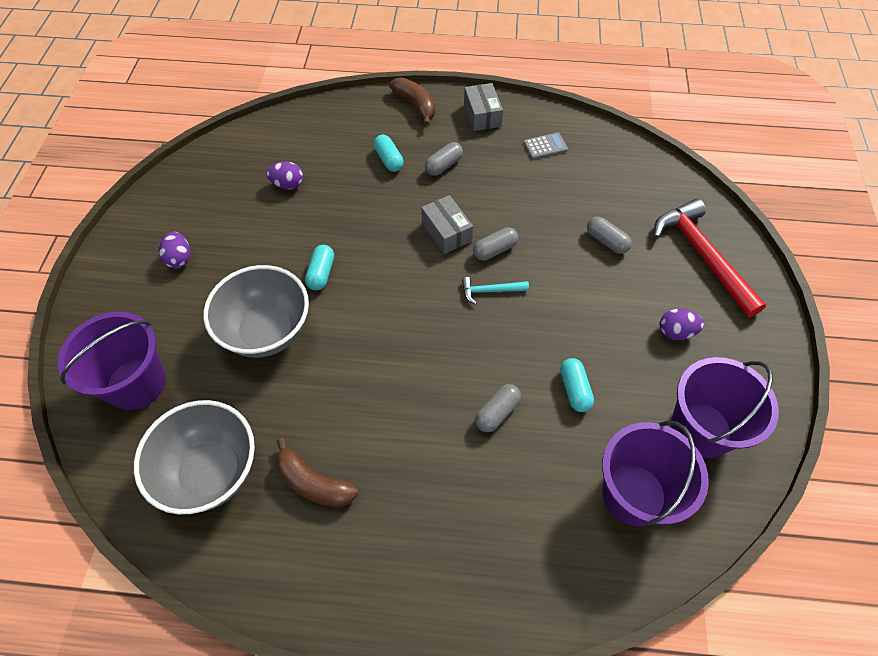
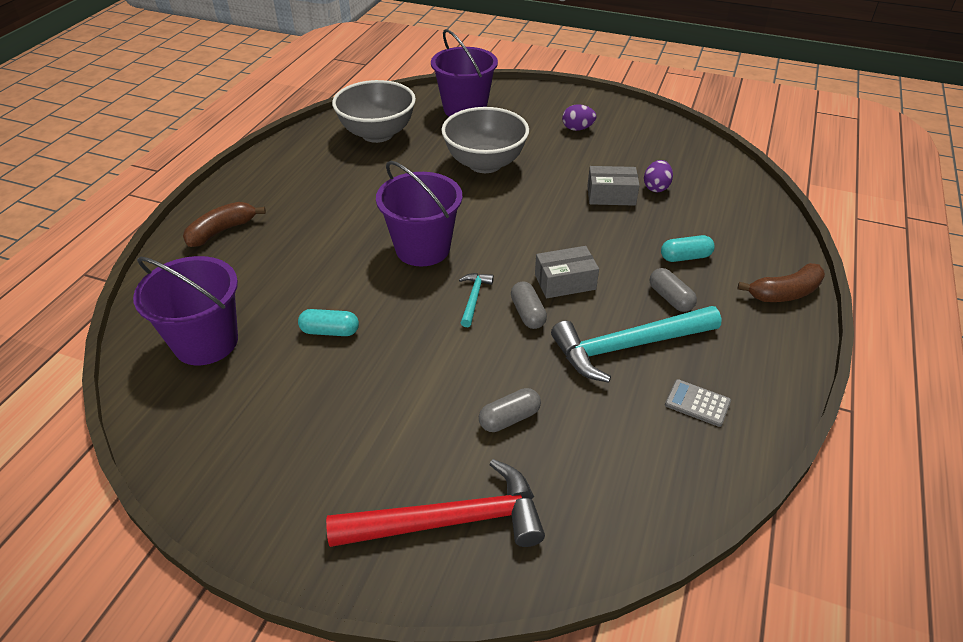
camera: 105 degrees right, 15 degrees down
(314, 483) = (340, 173): brown banana -> brown banana (222, 231)
(321, 273) = (536, 196): turquoise capsule -> none
(482, 115) = (765, 352): grey box -> grey box (611, 195)
(497, 412) = (338, 274): grey capsule -> none
(507, 185) = (628, 346): none -> turquoise hammer
(545, 146) = (697, 403): grey calculator -> grey calculator turned 120 degrees clockwise
(676, 332) = (350, 441): purple egg -> none
(700, 429) = (228, 417): purple bucket -> purple bucket (422, 248)

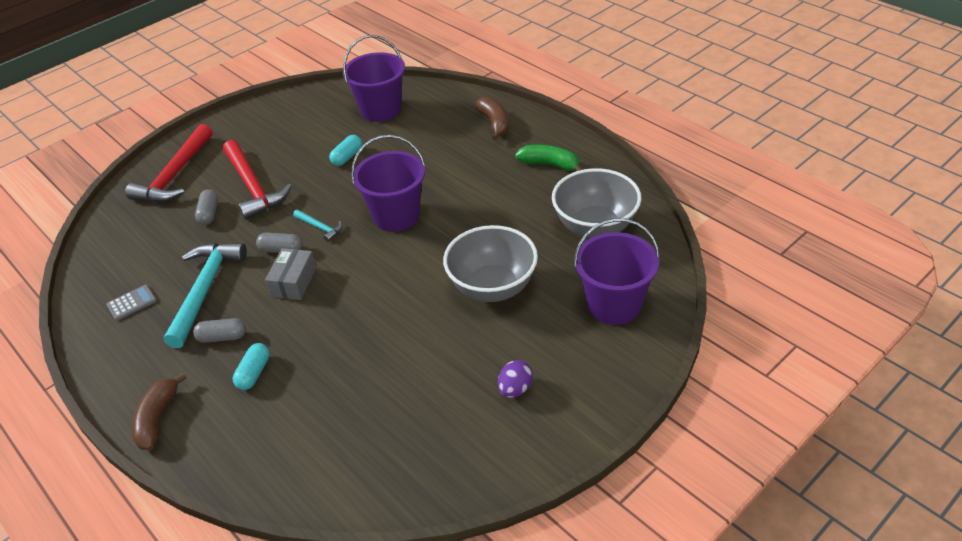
camera: 120 degrees right, 0 degrees up
(292, 176) = (549, 164): none -> green banana
(432, 399) = (253, 187): none -> red hammer
(611, 195) = (375, 362): grey box -> none
(656, 187) = (361, 405): purple egg -> none

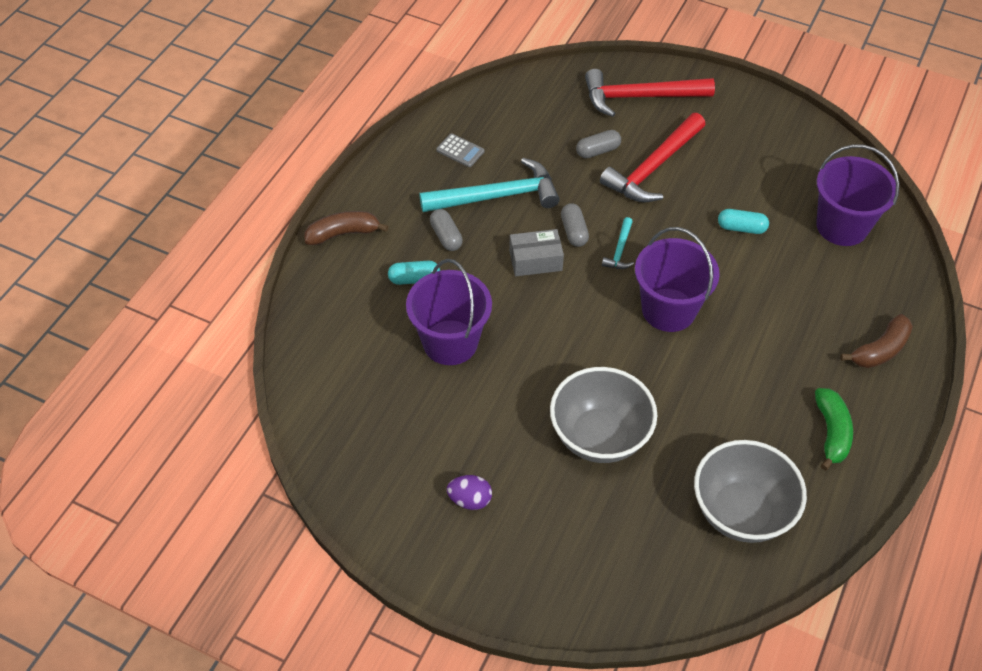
camera: 65 degrees right, 10 degrees up
(614, 305) = (622, 563): purple bucket -> purple bucket (450, 342)

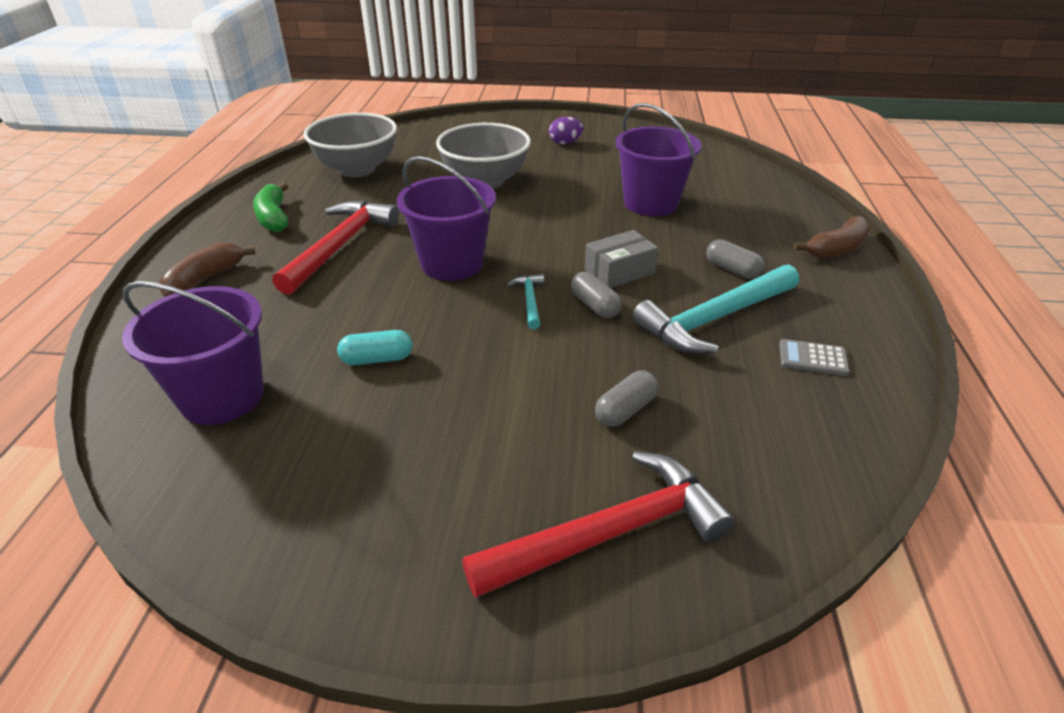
camera: 160 degrees right, 15 degrees down
(414, 279) = (727, 233): turquoise capsule -> none
(653, 168) = (529, 407): red hammer -> red hammer (340, 246)

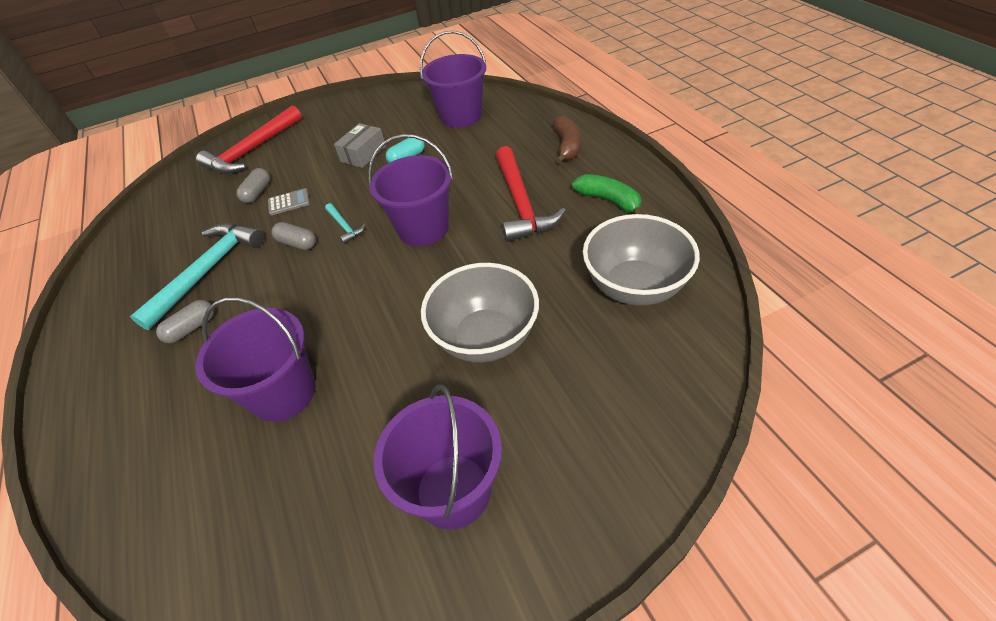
camera: 155 degrees right, 10 degrees up
(565, 143) = (453, 490): purple egg -> purple bucket
(619, 271) = (289, 281): grey box -> grey box (363, 154)
(732, 270) = (191, 328): grey capsule -> grey capsule turned 60 degrees counterclockwise
(812, 358) = (141, 270): grey calculator -> grey calculator (289, 202)
(836, 249) = (80, 409): brown banana -> none

